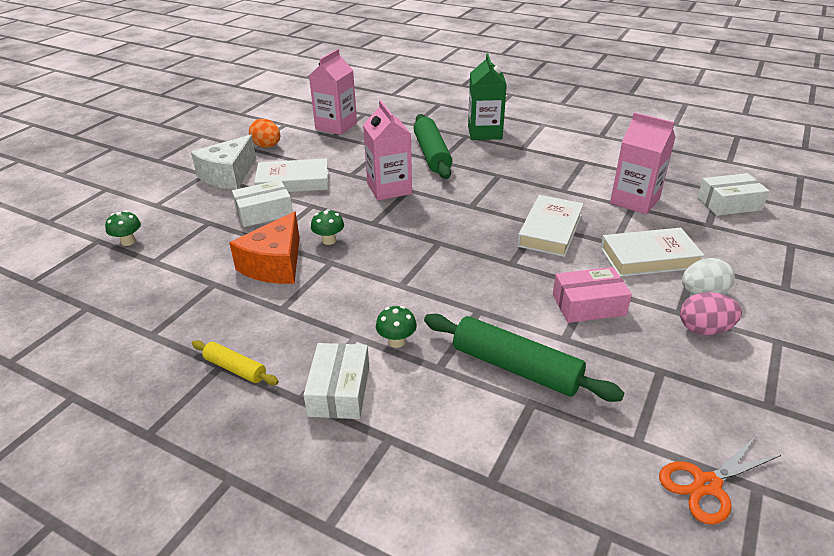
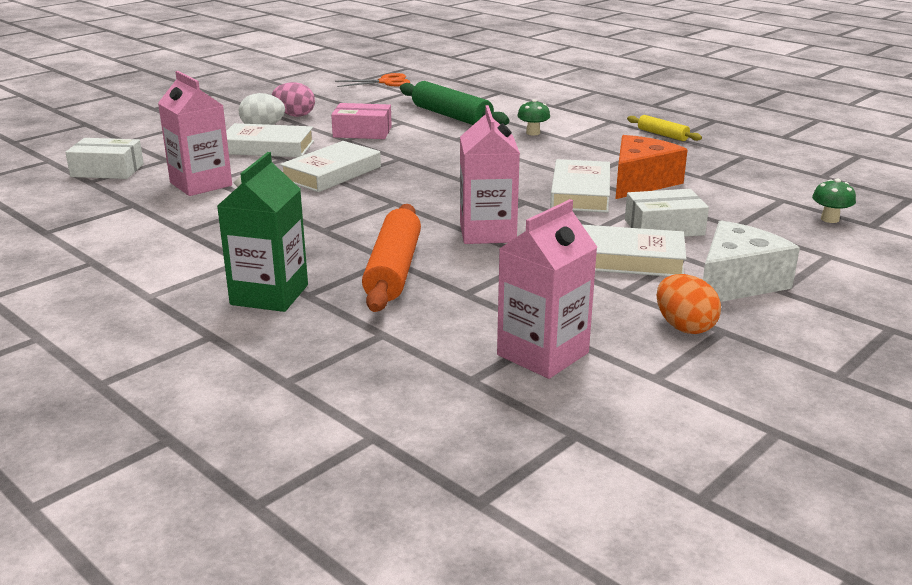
camera: 165 degrees left, 10 degrees down
(329, 240) = (580, 193): green mushroom -> white book
(339, 390) = (582, 120): white box -> none
(432, 154) = (393, 270): green rolling pin -> orange rolling pin

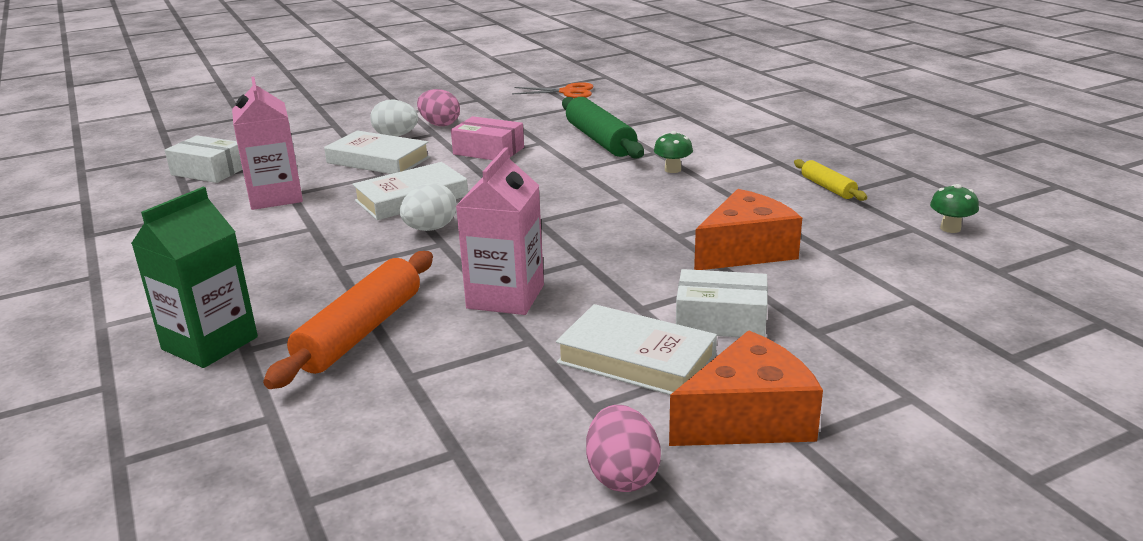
camera: 20 degrees right, 0 degrees up
(373, 193) = (430, 229): none -> white egg
(542, 354) = (416, 482): pink carton -> none
(580, 193) = (659, 257): white book -> none
(684, 327) = (622, 476): orange egg -> pink egg
(737, 282) = (748, 419): white cheese -> orange cheese
(829, 219) = (957, 339): green mushroom -> green mushroom (950, 228)

